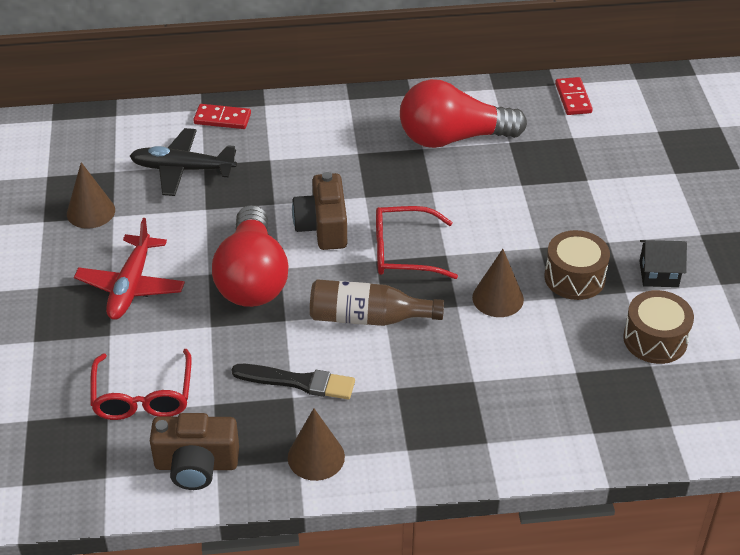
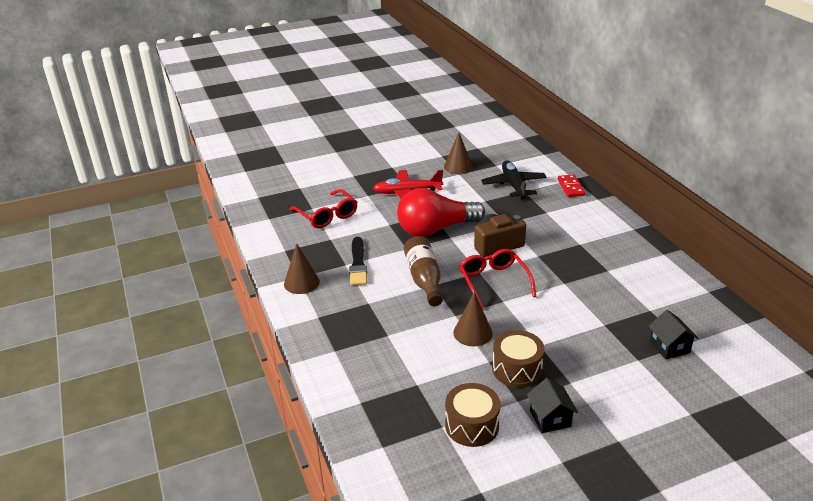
camera: 75 degrees right, 10 degrees down
(143, 396) = (327, 216): red glasses -> red glasses turned 105 degrees counterclockwise
(196, 465) = (284, 243): brown camera -> none
(453, 138) = (631, 282): red light bulb -> none
(573, 98) = (737, 336): red domino -> none
(574, 150) = (669, 347): none -> black house

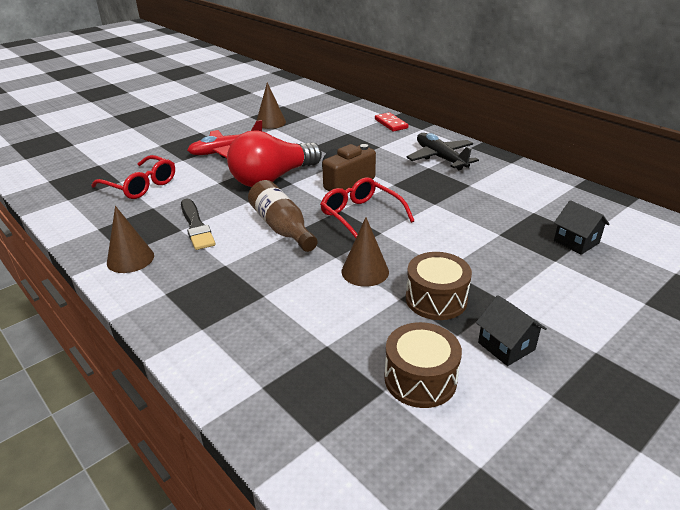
camera: 20 degrees left, 0 degrees up
(513, 185) = (335, 129): black plane -> black plane (440, 158)

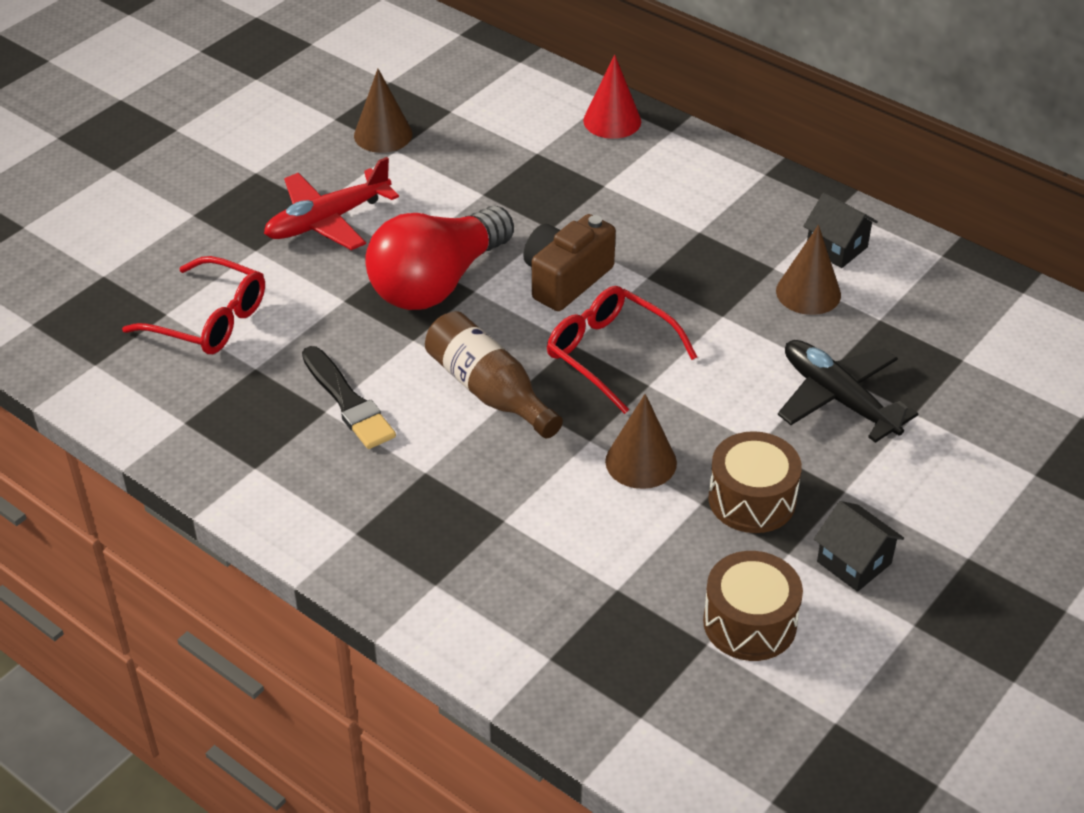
camera: 10 degrees left, 10 degrees up
(130, 259) = (271, 477): brown cone -> brown cone (808, 292)
(391, 124) = (612, 121): red domino -> red cone
(440, 158) = (716, 206): black plane -> black plane (838, 398)
(576, 242) = (944, 374): black house -> black house (836, 248)

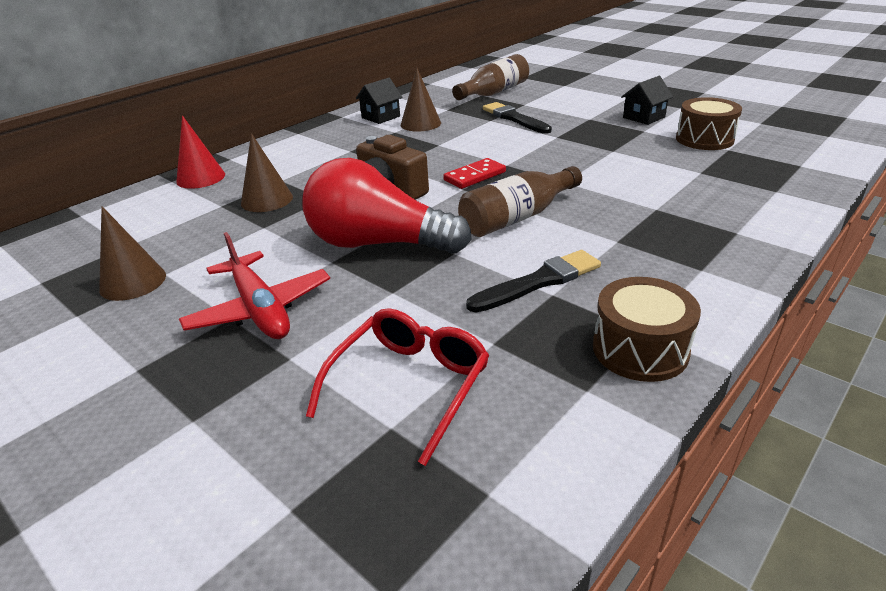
camera: 85 degrees left, 10 degrees down
(437, 282) = (379, 244): red light bulb -> red light bulb turned 150 degrees clockwise
(609, 354) = (475, 176): red glasses -> red domino
(641, 462) = (582, 166): brown cone -> brown cone (267, 200)
(752, 499) = (605, 138): brown drum -> brown drum (640, 349)
(838, 398) = (514, 118): black plane -> black brush
(975, 375) = (494, 92): none -> brown bottle

